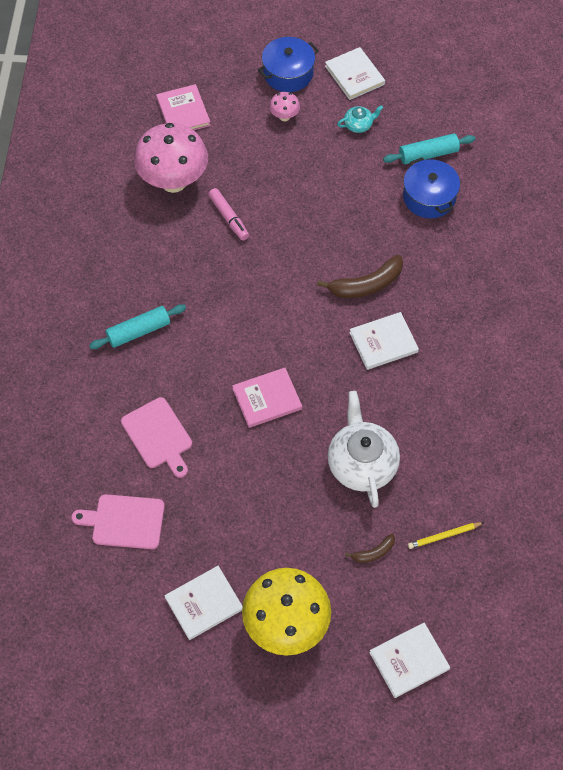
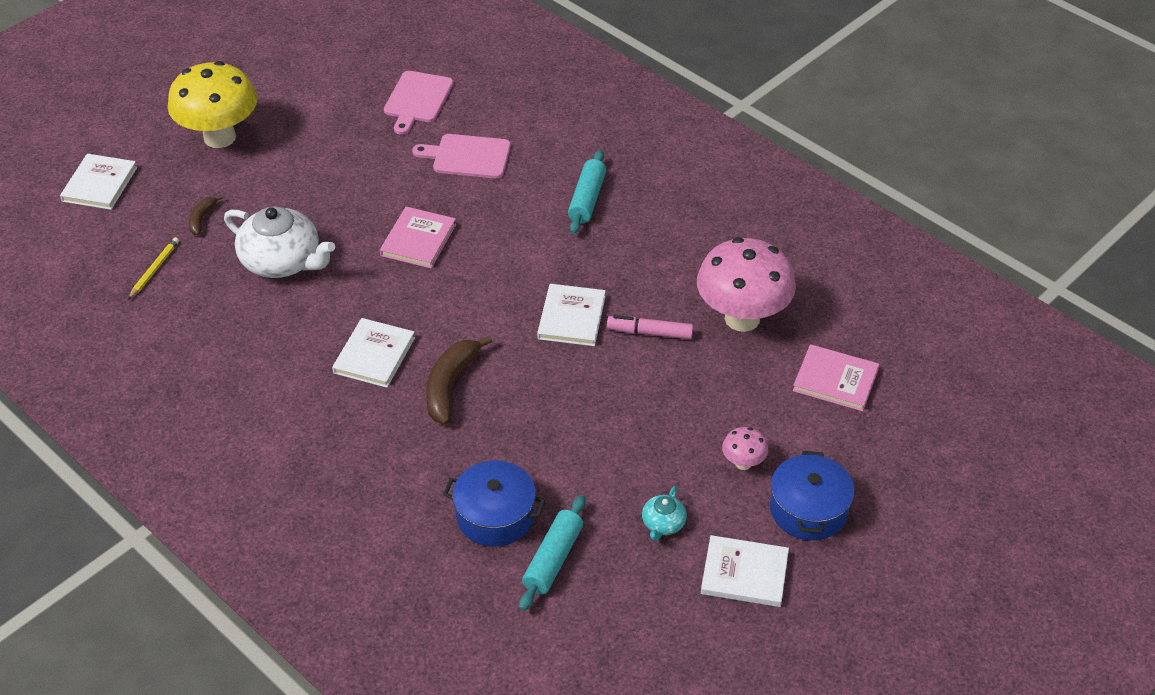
camera: 130 degrees right, 15 degrees down
(124, 521) = (417, 100): pink cutting board -> pink cutting board turned 150 degrees clockwise
(204, 603) = (296, 105): white book -> white book (571, 317)

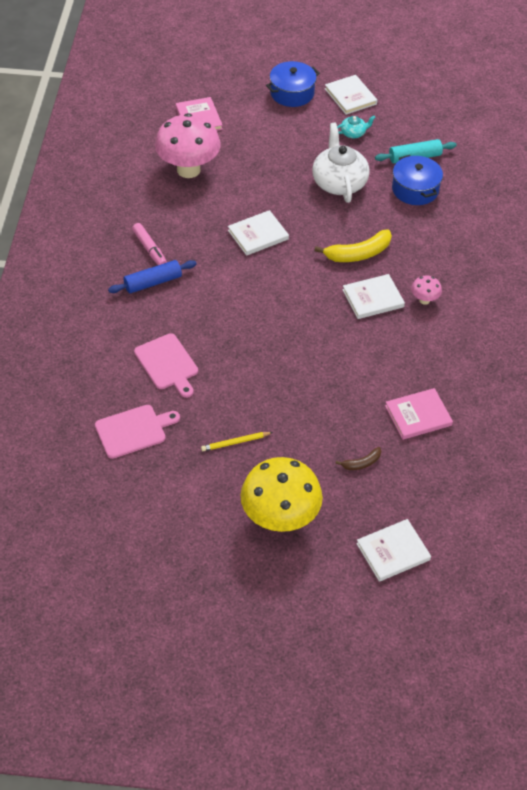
camera: 130 degrees left, 5 degrees up
(154, 269) = (426, 452): yellow pencil -> yellow pencil (235, 442)
(282, 261) = (352, 392): white teapot -> white teapot (339, 182)
(418, 240) = (267, 338): pink book -> pink book (418, 415)
(450, 386) = (358, 254): brown banana -> yellow banana
(587, 199) = (153, 282): turquoise rolling pin -> blue rolling pin
(649, 333) = (236, 199): pink marker -> pink marker (149, 249)
(743, 463) = (288, 125): pink mushroom -> pink mushroom (424, 300)

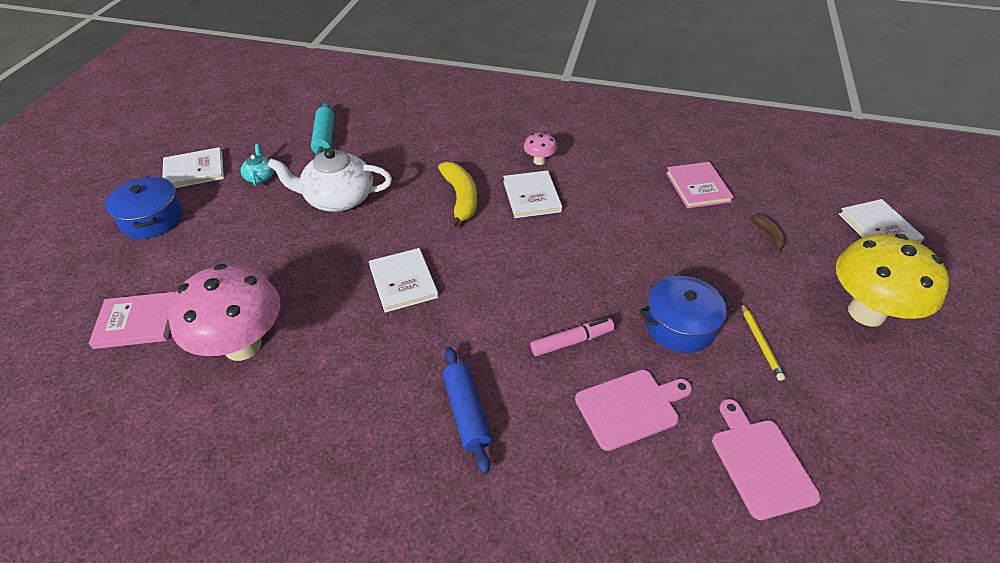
camera: 80 degrees left, 5 degrees down
(149, 249) = (395, 411): pink marker -> pink marker (572, 341)
(415, 189) = (374, 144): blue pot -> blue pot (679, 325)

